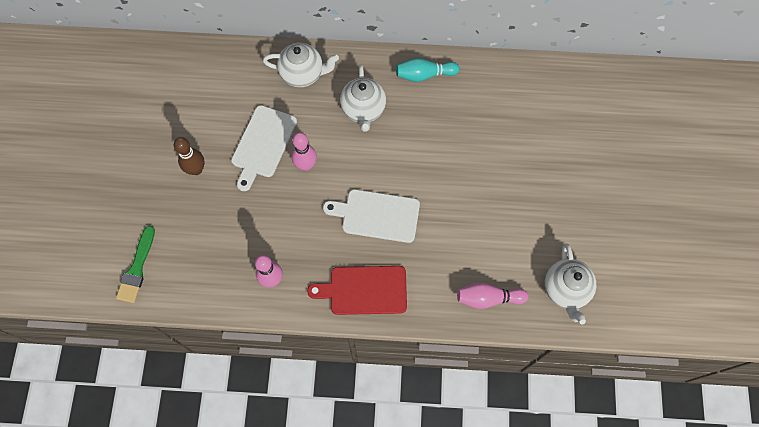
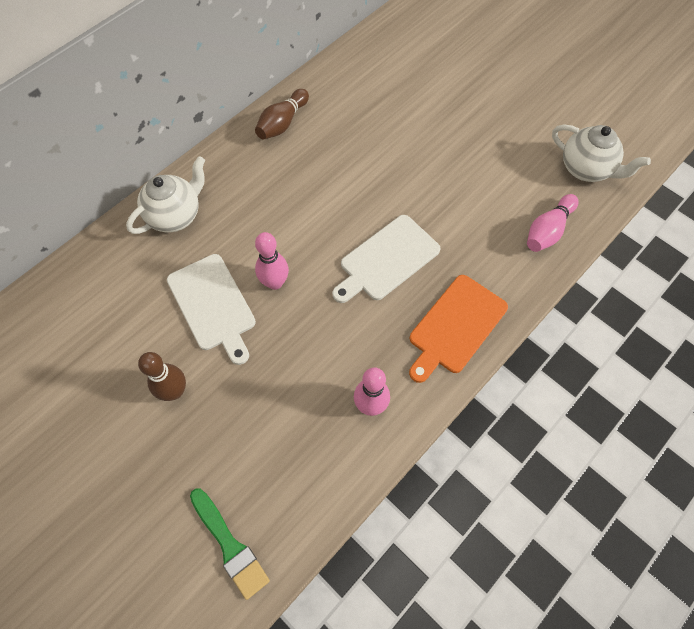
camera: 50 degrees left, 5 degrees down
(363, 110) = (267, 193): white teapot -> none
(364, 290) = (455, 326): red cutting board -> orange cutting board
(424, 75) = (282, 123): turquoise bowling pin -> brown bowling pin

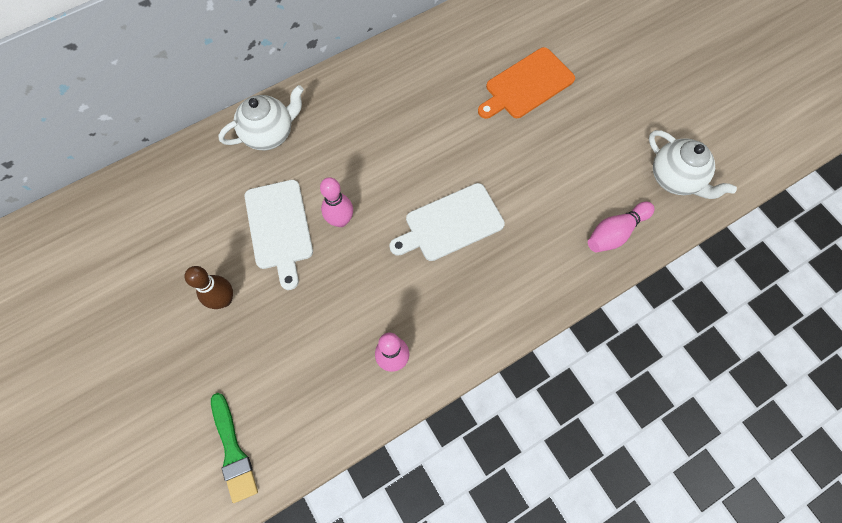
camera: 15 degrees right, 5 degrees up
(282, 123) = (393, 64): brown bowling pin -> none
(455, 326) = (495, 305): orange cutting board -> orange cutting board (527, 85)

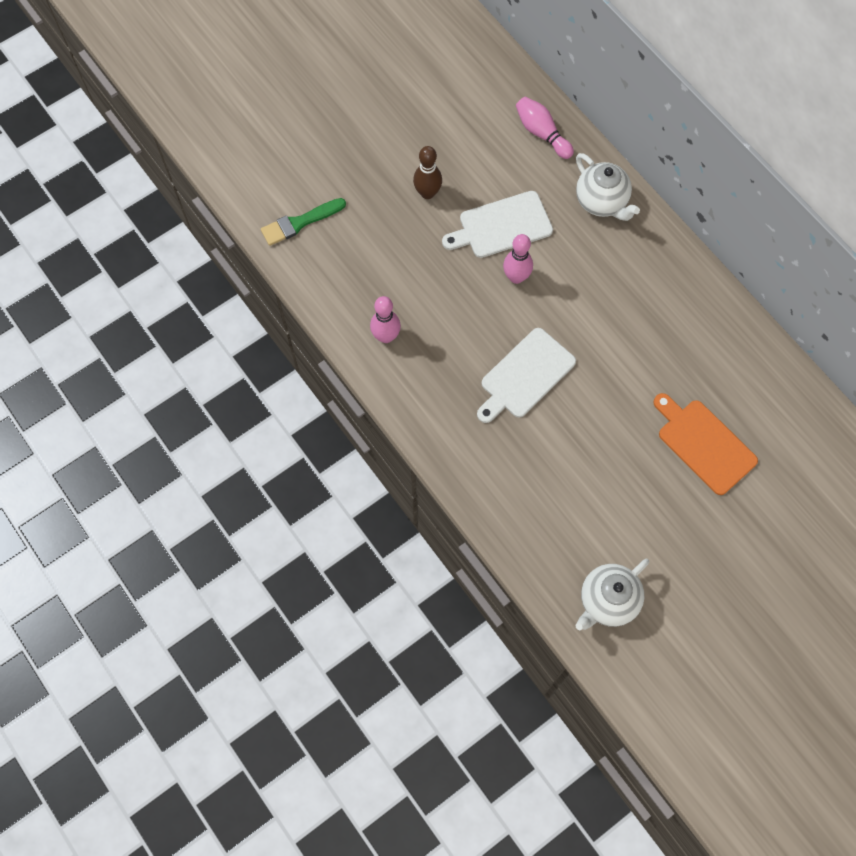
camera: 85 degrees right, 0 degrees up
(450, 223) = (525, 375): white cutting board -> white cutting board turned 105 degrees counterclockwise
(615, 232) = (535, 535): pink bowling pin -> pink bowling pin (542, 133)

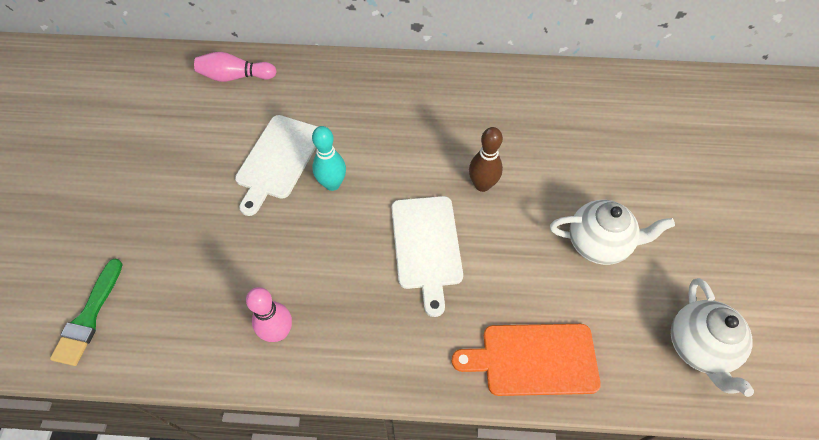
camera: 50 degrees left, 10 degrees down
(427, 193) = (188, 189): brown bowling pin -> brown bowling pin (482, 185)
(516, 277) = (332, 184): pink bowling pin -> turquoise bowling pin
(601, 202) = (332, 82): white teapot -> white teapot (598, 244)
(704, 444) = (597, 166): orange cutting board -> orange cutting board (534, 359)

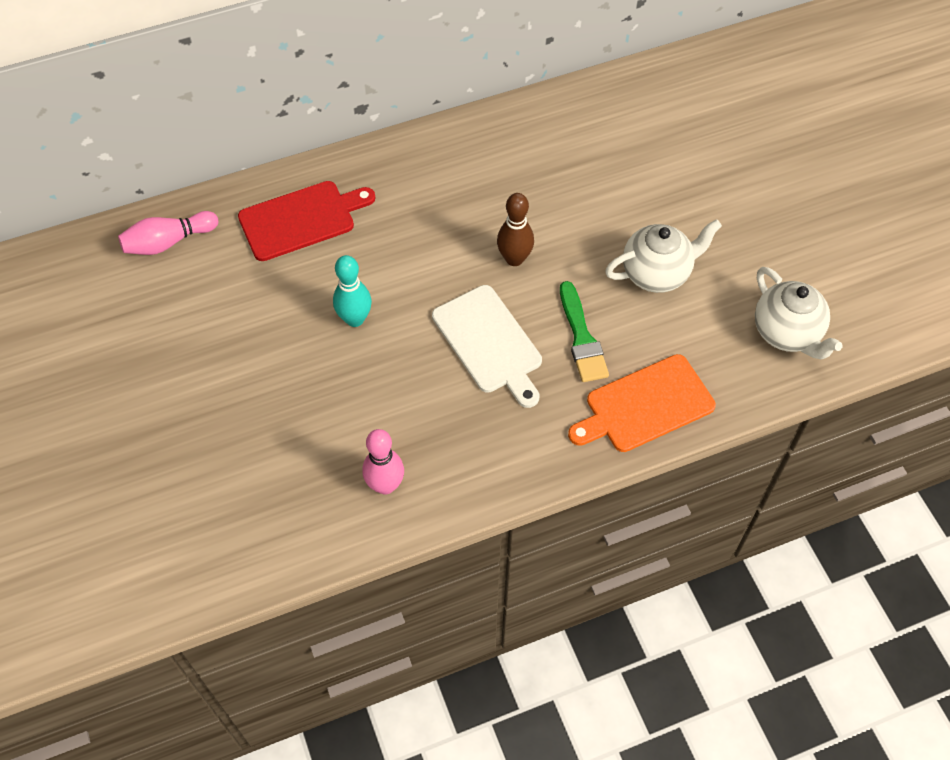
camera: 25 degrees left, 0 degrees up
(89, 317) = (174, 555): green brush -> green brush (582, 338)
(278, 160) = (278, 316): white cutting board -> none
(336, 94) = (301, 220): none -> red cutting board

